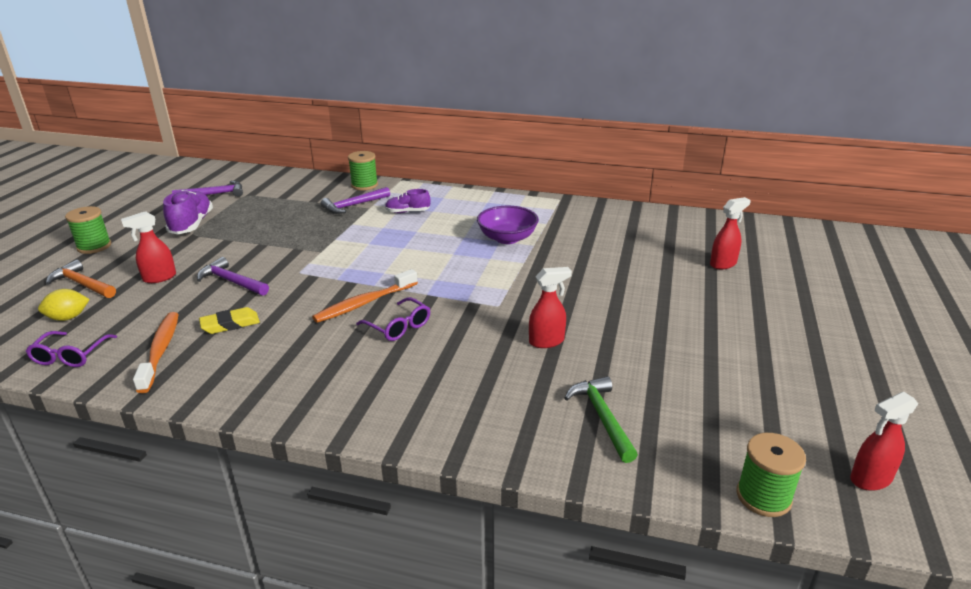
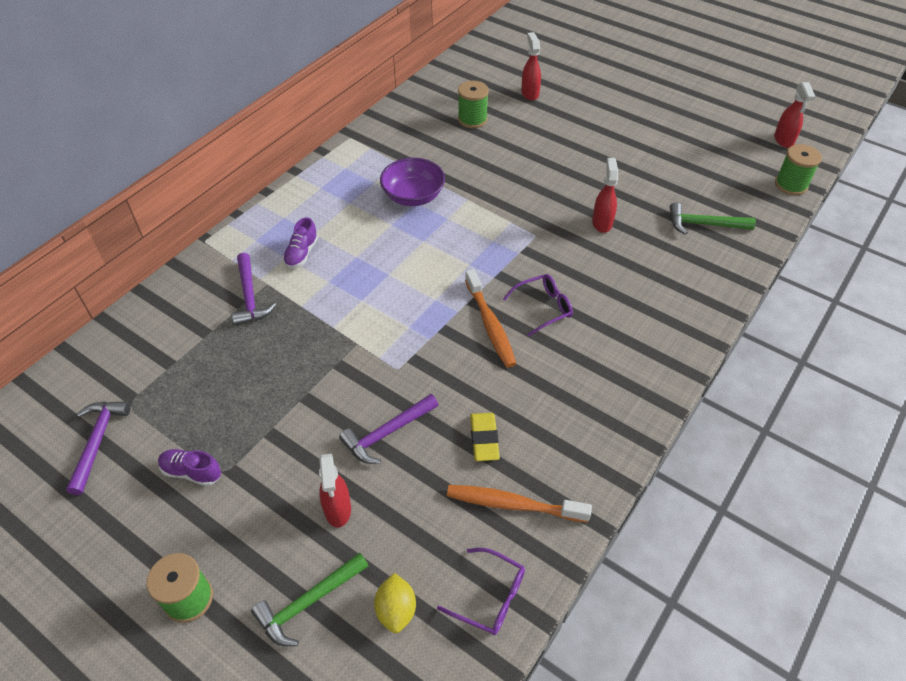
camera: 70 degrees left, 20 degrees up
(82, 284) = (308, 603): orange hammer -> green hammer
(192, 225) = (192, 472): purple shoe -> purple shoe, size x0.61
(364, 185) = (194, 276): green spool -> green spool (472, 119)

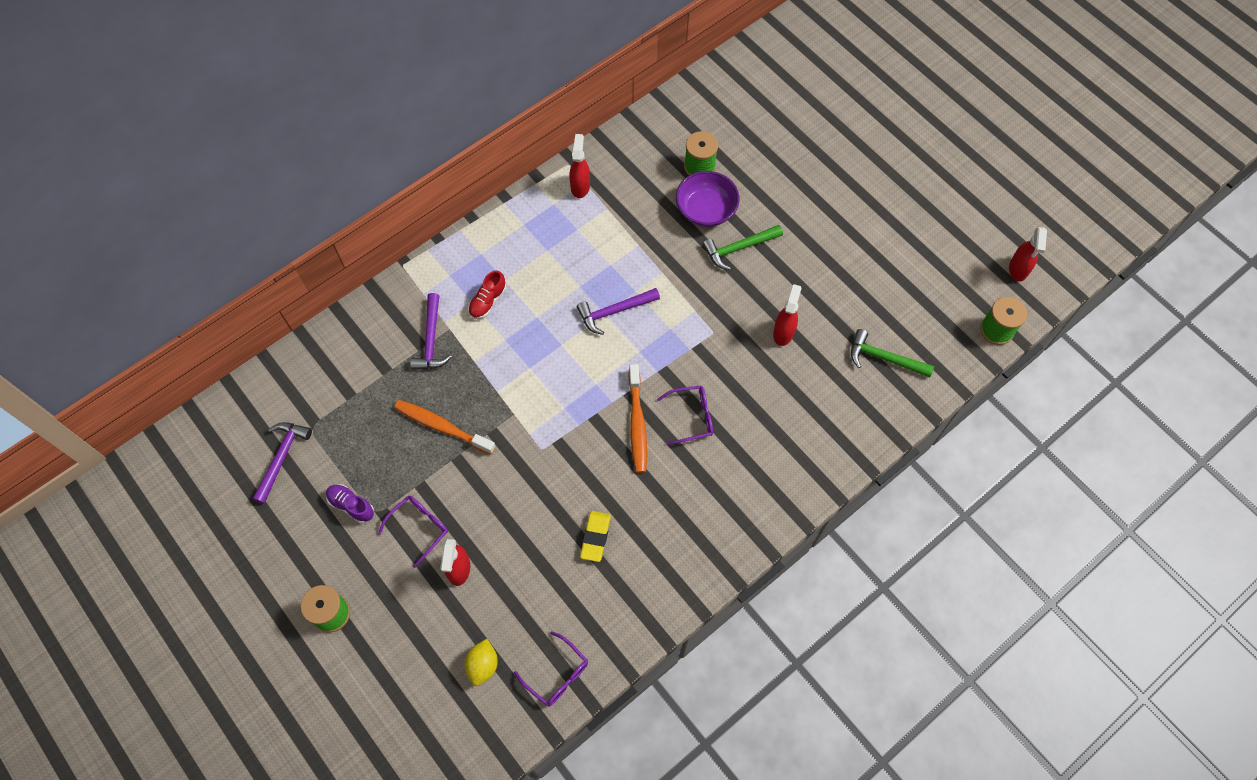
camera: 15 degrees right, 15 degrees up
(279, 476) = (419, 528): none -> purple glasses
(301, 253) = (488, 301): purple shoe -> red shoe
(308, 603) = (419, 641): green hammer -> green hammer (739, 248)
(387, 433) = (516, 511): purple hammer -> purple hammer (614, 311)
(413, 196) = (610, 256): purple bowl -> purple bowl (706, 210)
(513, 504) = (600, 602): orange toothbrush -> orange toothbrush (442, 427)
(530, 93) = (772, 142): red spray bottle -> red spray bottle (580, 186)

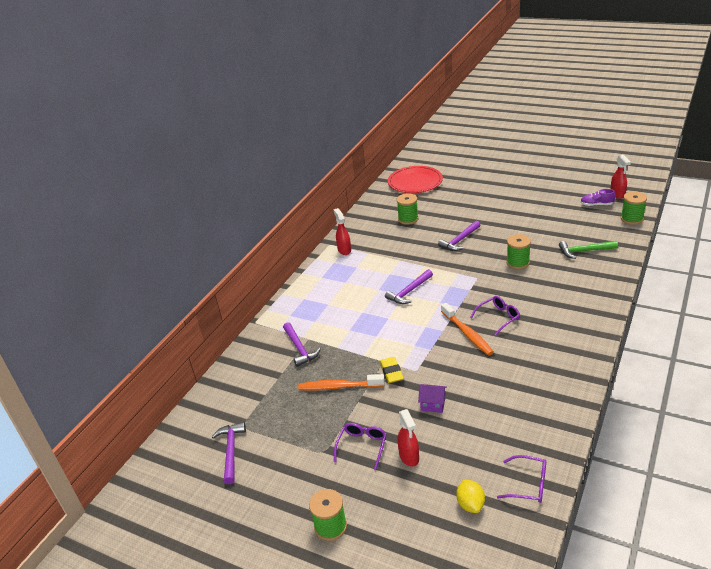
camera: 20 degrees left, 30 degrees down
(351, 505) = (302, 455): purple shoe -> purple shoe (596, 205)
(488, 301) = (324, 317): red shoe -> none
(529, 511) = (433, 404): none -> purple house
(595, 537) = (489, 398): yellow eraser -> yellow eraser (391, 372)
(706, 210) = (427, 233): purple bowl -> none
(739, 248) = (460, 240): green hammer -> purple hammer
(759, 88) = (415, 182): none -> red plate
(783, 332) = (518, 262): red spray bottle -> green spool

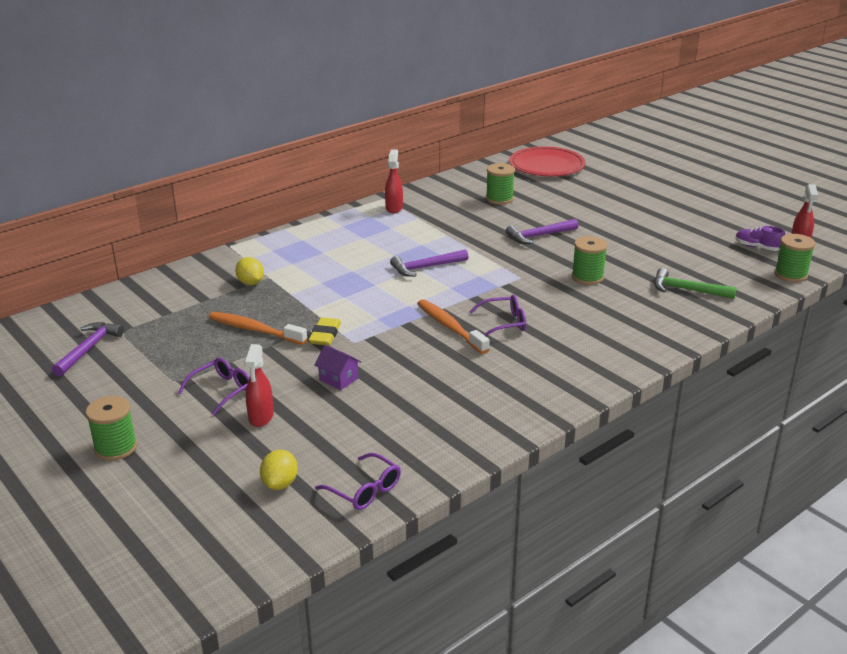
camera: 20 degrees right, 5 degrees down
(300, 348) = (250, 283): purple hammer -> yellow lemon
(467, 334) = (450, 327): orange toothbrush -> orange toothbrush turned 150 degrees clockwise

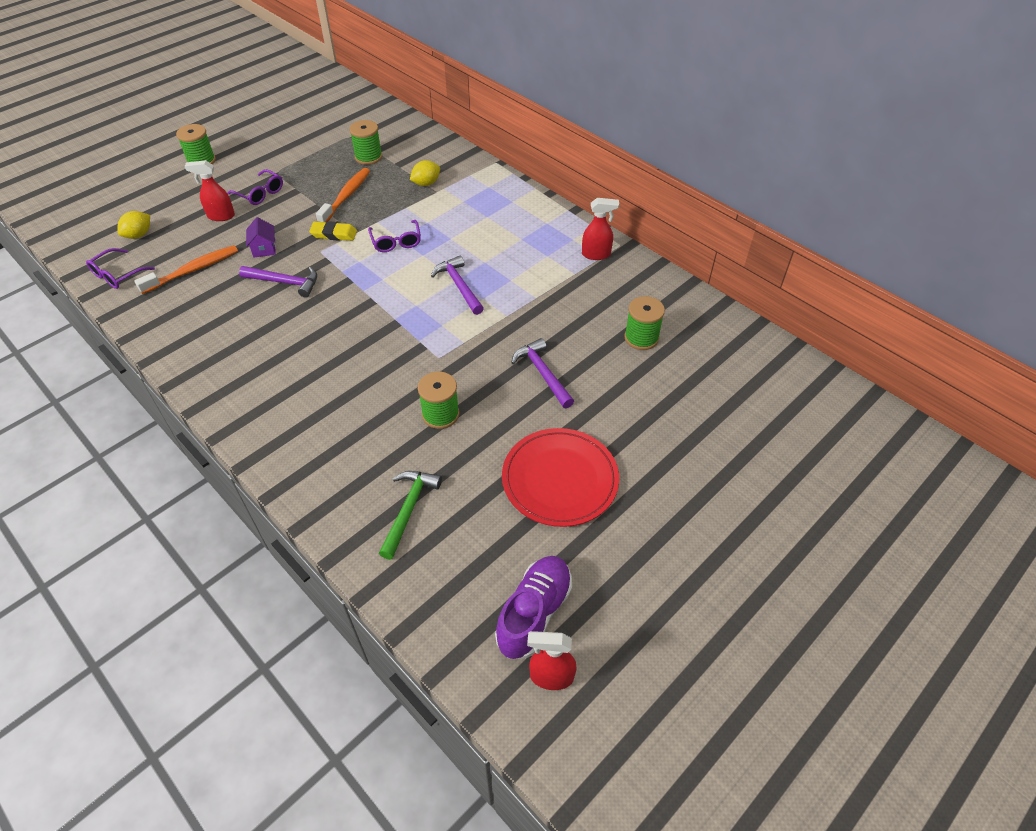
camera: 85 degrees right, 20 degrees up
(88, 349) = (327, 127): purple hammer -> purple hammer (285, 282)
(280, 483) = (139, 235): yellow lemon -> yellow lemon turned 60 degrees counterclockwise
(338, 379) = (264, 248): purple house -> purple house turned 45 degrees counterclockwise
(450, 327) = (340, 308): orange toothbrush -> orange toothbrush (193, 270)
(504, 323) = (344, 345): purple glasses -> purple glasses (396, 242)
(547, 165) = (765, 384): red plate -> red plate (560, 479)
(757, 247) = (534, 613): purple shoe -> purple shoe, size x1.64
(790, 274) = (451, 642): green spool -> green spool (368, 157)

